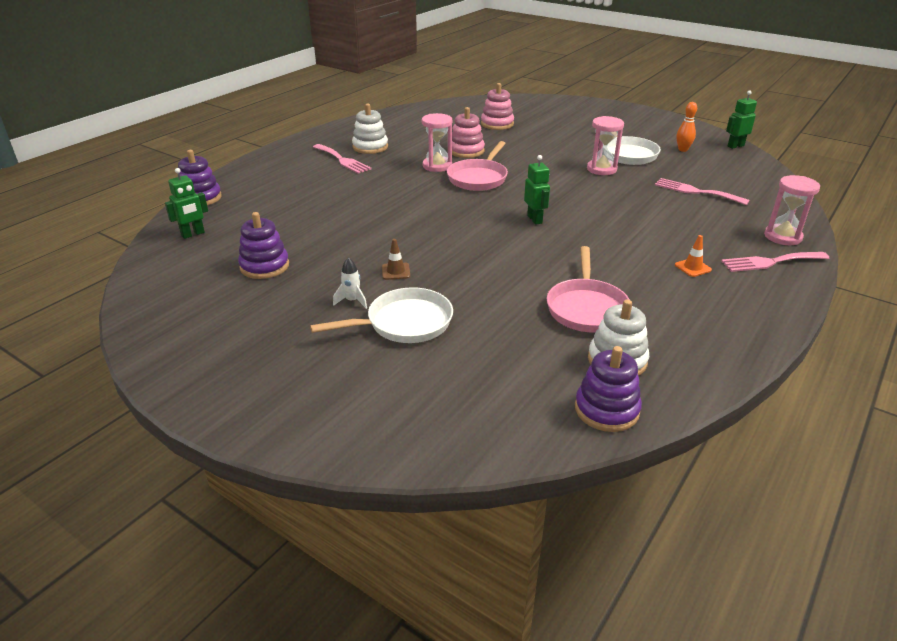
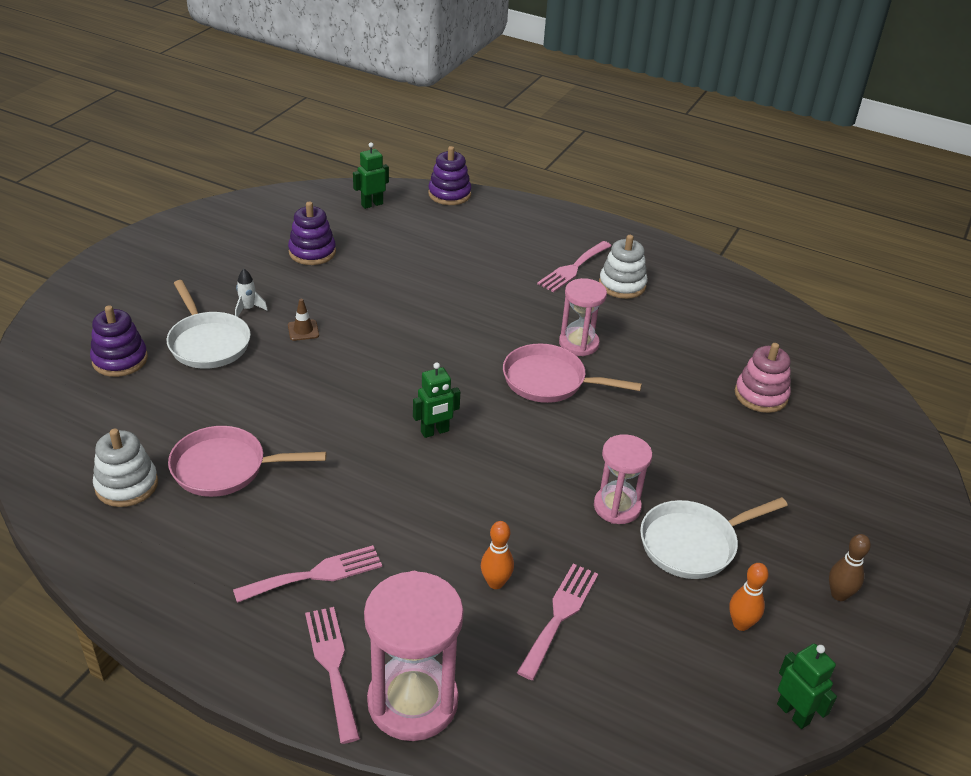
camera: 80 degrees right, 5 degrees up
(193, 234) = (372, 204): green robot -> green robot turned 105 degrees clockwise
(466, 151) = (639, 367): pink stacking toy -> none
(606, 410) = (53, 472): purple stacking toy -> purple stacking toy (120, 360)
(654, 127) = (839, 594): none -> brown bowling pin
(677, 207) = (495, 583): none -> orange bowling pin
(692, 267) = (315, 574): orange traffic cone -> pink fork
(783, 237) = (412, 701): pink hourglass -> pink hourglass, size x1.59

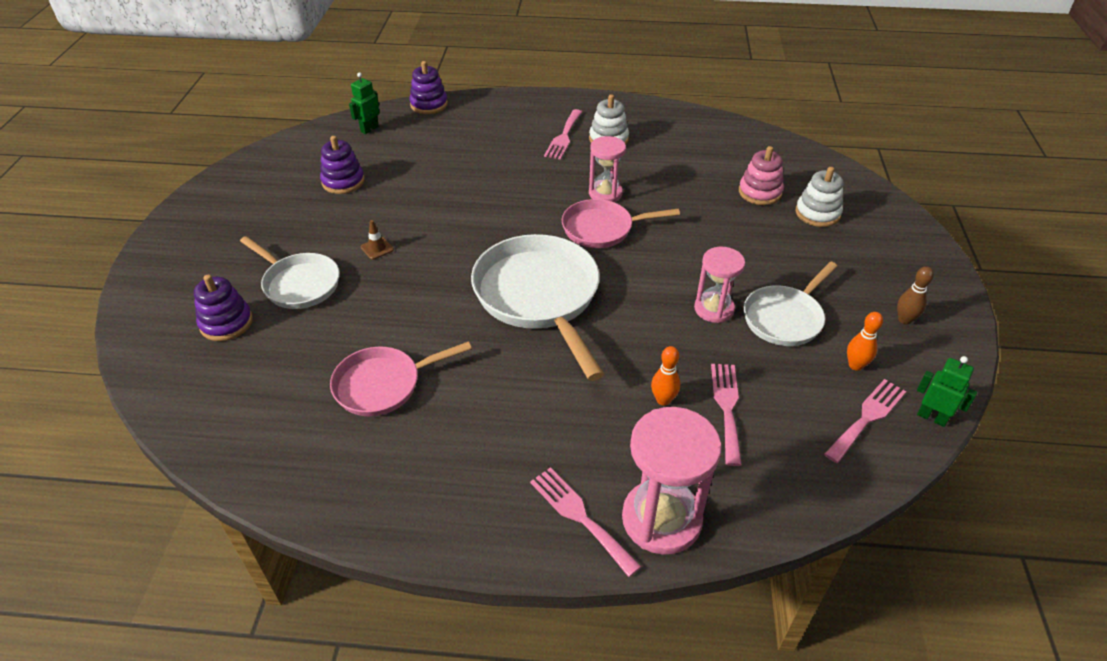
camera: 20 degrees left, 5 degrees up
(126, 485) = (303, 430): white stacking toy -> white stacking toy (817, 213)
(248, 309) = (317, 244): white rocket -> none
(315, 574) = (517, 446): pink fork -> pink fork (867, 418)
(435, 432) = (539, 297): green robot -> white pan

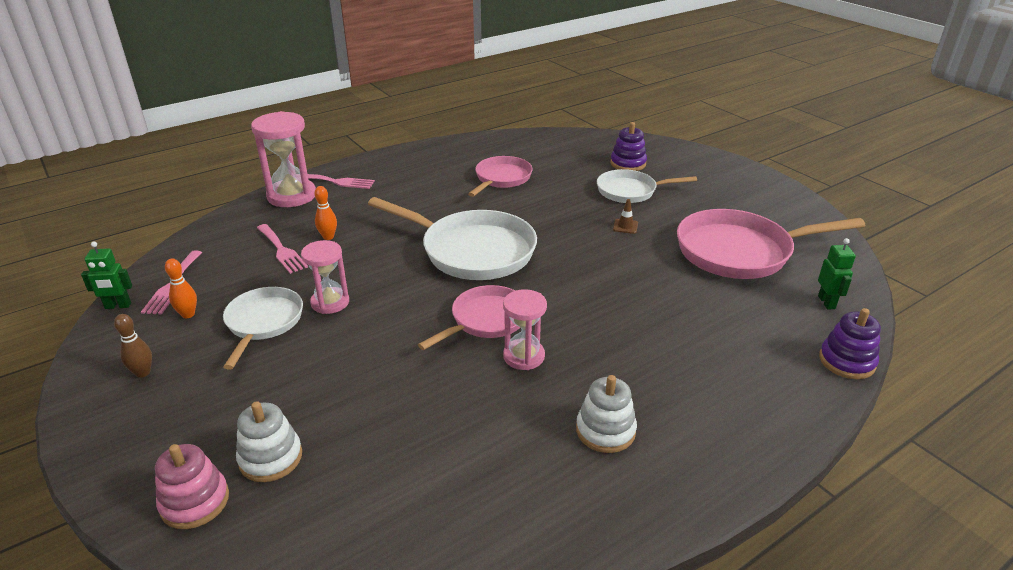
camera: 140 degrees right, 10 degrees down
(343, 182) = (740, 252): purple stacking toy -> pink pan
(564, 136) = (655, 403): pink fork -> none
(760, 192) = (359, 451): pink stacking toy -> pink stacking toy (195, 502)

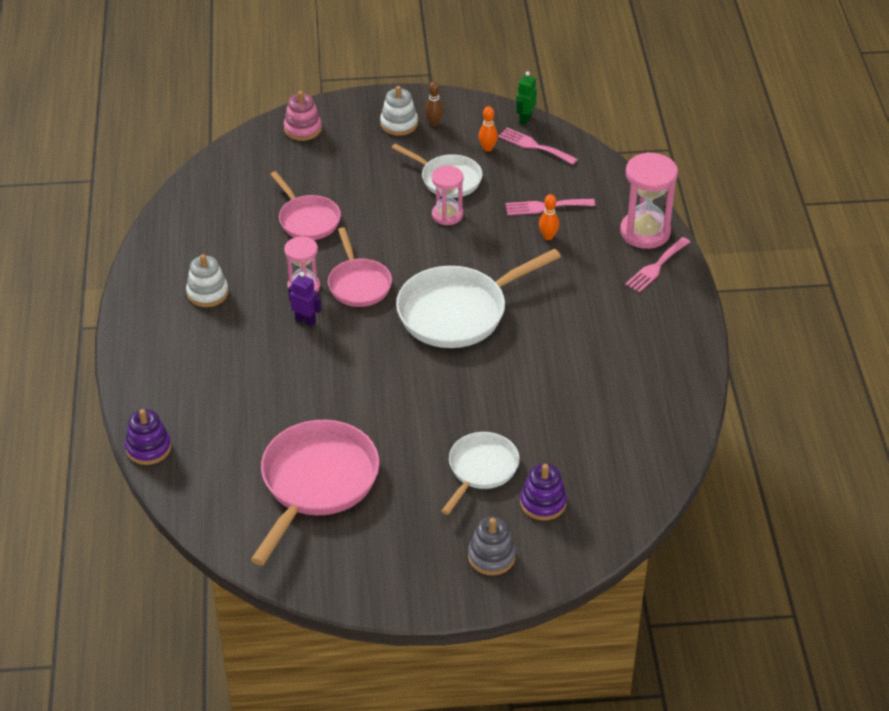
camera: 120 degrees right, 10 degrees up
(270, 458) = (311, 159): white stacking toy -> white stacking toy (399, 124)
(501, 178) = (580, 384): pink pan -> pink pan (307, 220)
(571, 334) = (305, 320): none -> purple robot
(625, 226) = (419, 428): brown traffic cone -> none
(695, 167) = (491, 556): none -> grey stacking toy
(827, 302) = (209, 488): green robot -> none

